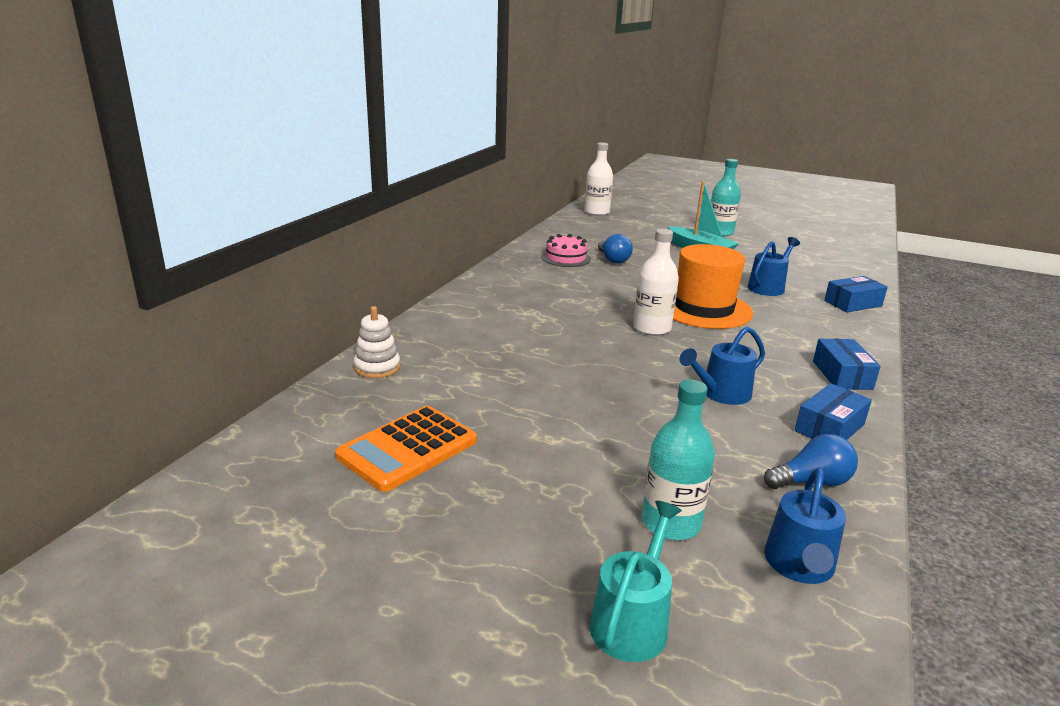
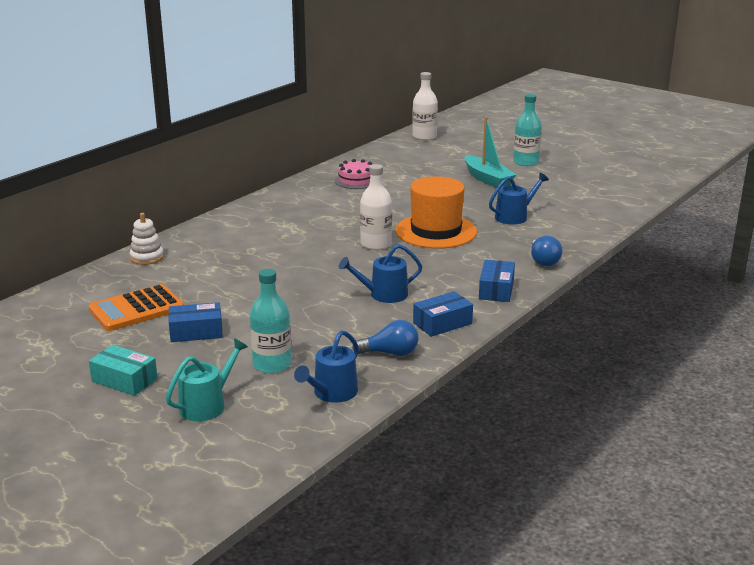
camera: 15 degrees right, 0 degrees up
(464, 587) = (124, 380): none -> turquoise box
(613, 260) = (397, 184): blue light bulb -> blue light bulb (543, 261)
(853, 303) = (577, 235): blue box -> blue box (196, 332)

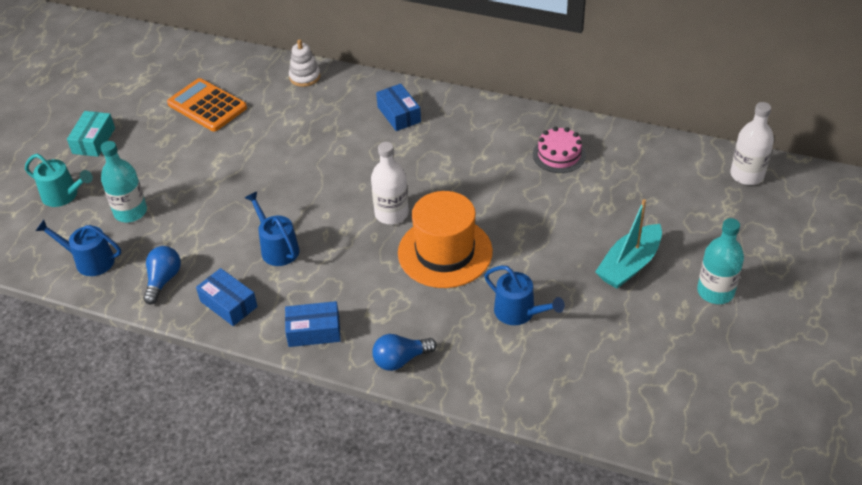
camera: 75 degrees right, 20 degrees up
(196, 332) = (176, 152): blue box -> blue box (399, 114)
(390, 353) = (163, 280): blue light bulb -> blue light bulb turned 150 degrees counterclockwise

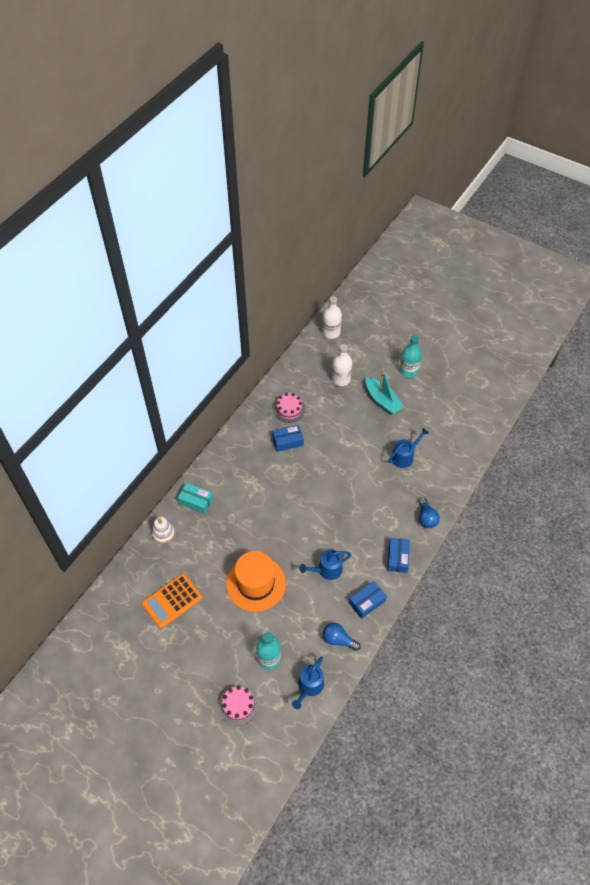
camera: 80 degrees left, 10 degrees up
(63, 195) = (238, 705): turquoise watering can -> pink cake
(93, 141) = (184, 683): turquoise box -> turquoise box (196, 501)
(391, 214) = (314, 503): white bottle -> white bottle (341, 379)
(399, 114) = (224, 484): blue box -> blue box (288, 441)
(445, 252) = (352, 482): orange hat -> orange hat (256, 583)

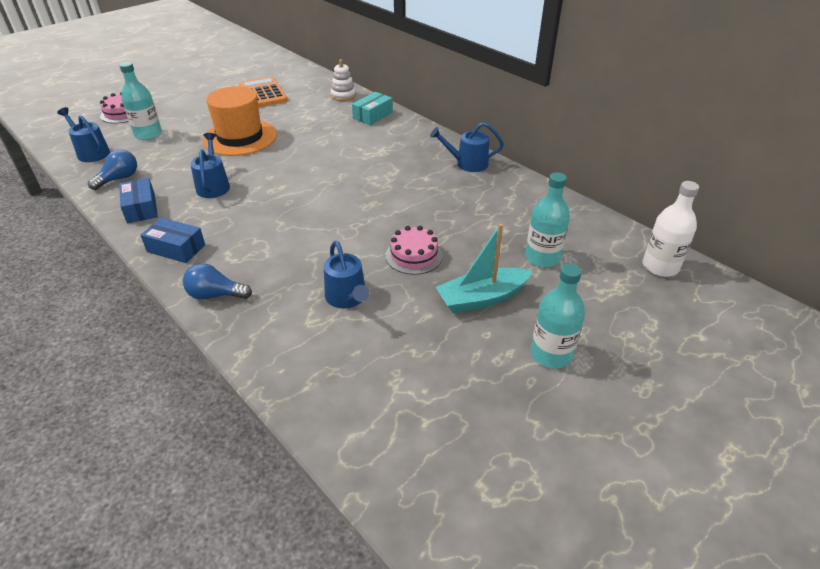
camera: 105 degrees right, 15 degrees down
(253, 426) = (468, 163): none -> blue watering can
(288, 441) = (431, 186): blue box -> none
(289, 409) = (490, 196): pink cake -> pink cake (414, 255)
(341, 379) = (542, 257): white bottle -> turquoise bottle

